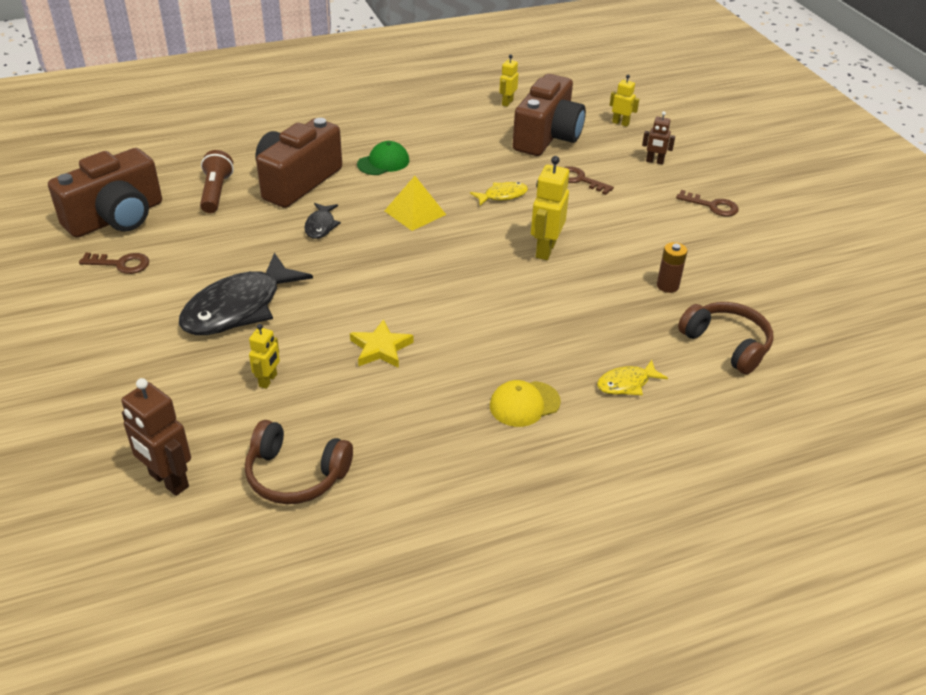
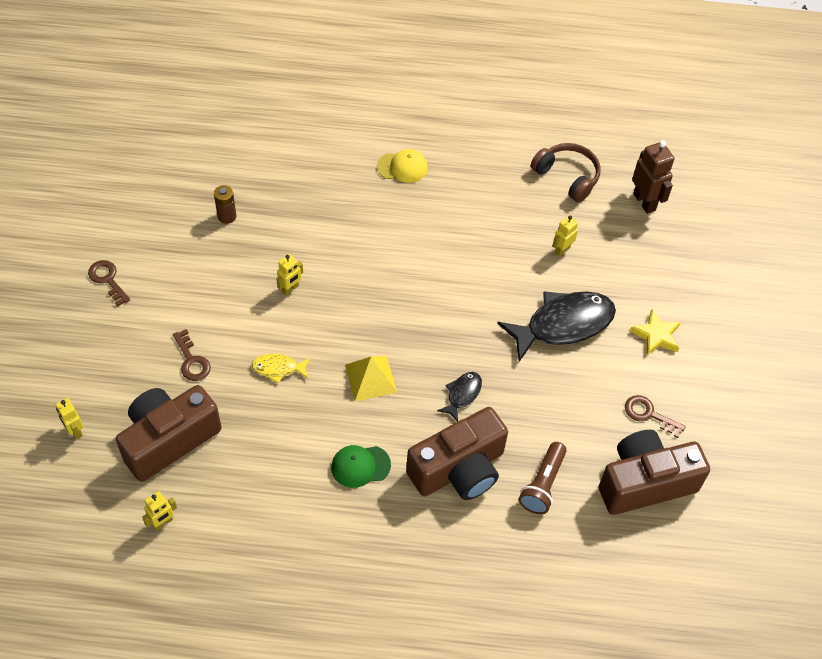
camera: 155 degrees left, 15 degrees up
(380, 348) = (473, 246): yellow star -> yellow star (656, 335)
(545, 250) = (290, 289): yellow robot -> yellow robot, size x0.59
(626, 383) = (326, 155): yellow fish -> none
(654, 161) = (99, 357): brown robot -> none
(726, 344) = (234, 155): brown headphones -> none

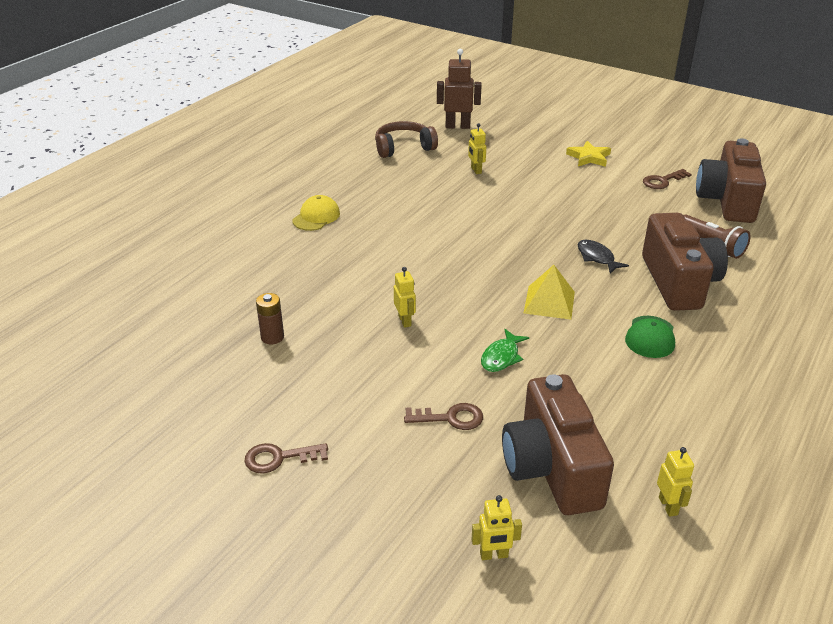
camera: 60 degrees left, 20 degrees down
(278, 368) = (501, 357): yellow fish -> green fish
(563, 325) = (553, 191): black fish -> none

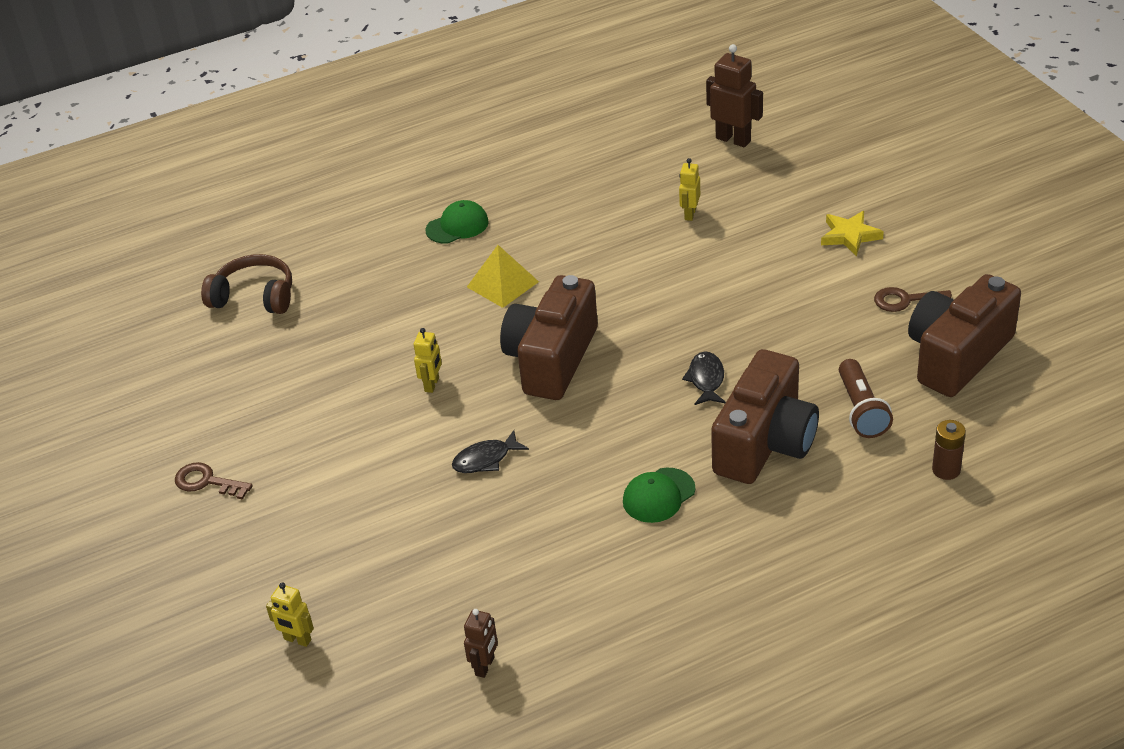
camera: 35 degrees right, 5 degrees up
(272, 337) = (298, 358): brown battery -> brown battery (946, 470)
(316, 217) = (457, 226): yellow cap -> green cap
(403, 148) = (637, 155): brown headphones -> brown headphones (254, 297)
(450, 418) = (378, 503): brown key -> none
(501, 357) = (485, 459): green fish -> black fish
(549, 302) = (596, 415): yellow pyramid -> yellow pyramid (502, 284)
(552, 468) = (420, 587): brown camera -> brown camera (552, 359)
(668, 506) = (485, 666): yellow robot -> brown robot

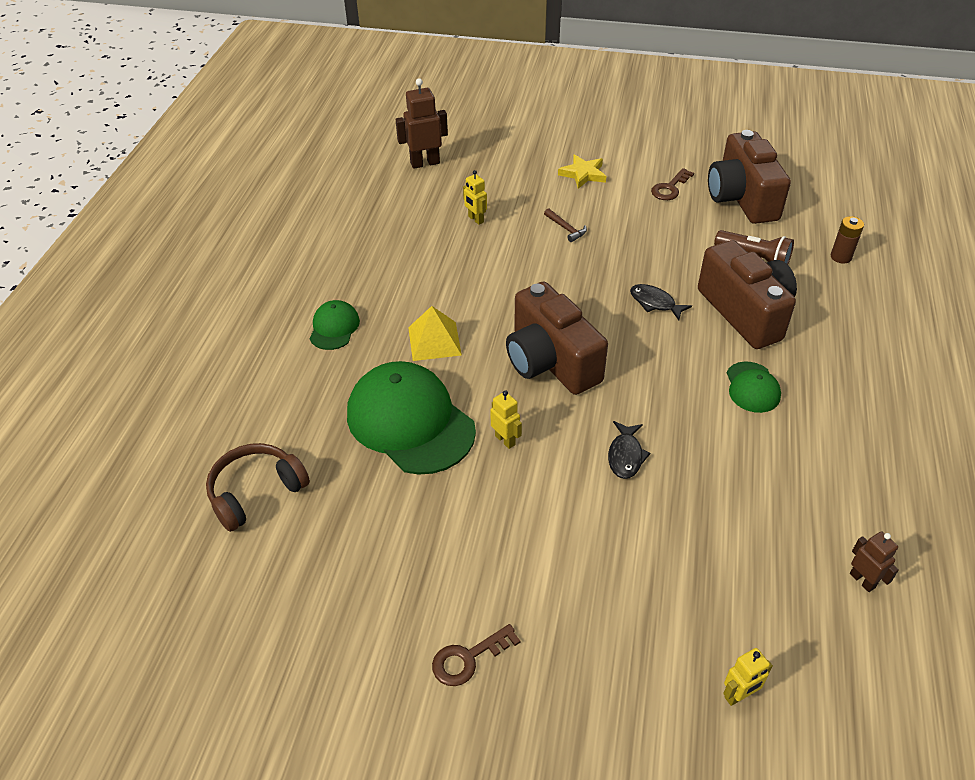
camera: 55 degrees left, 5 degrees up
(398, 325) = (410, 422): none -> green cap
(747, 271) = (566, 229): none -> brown hammer

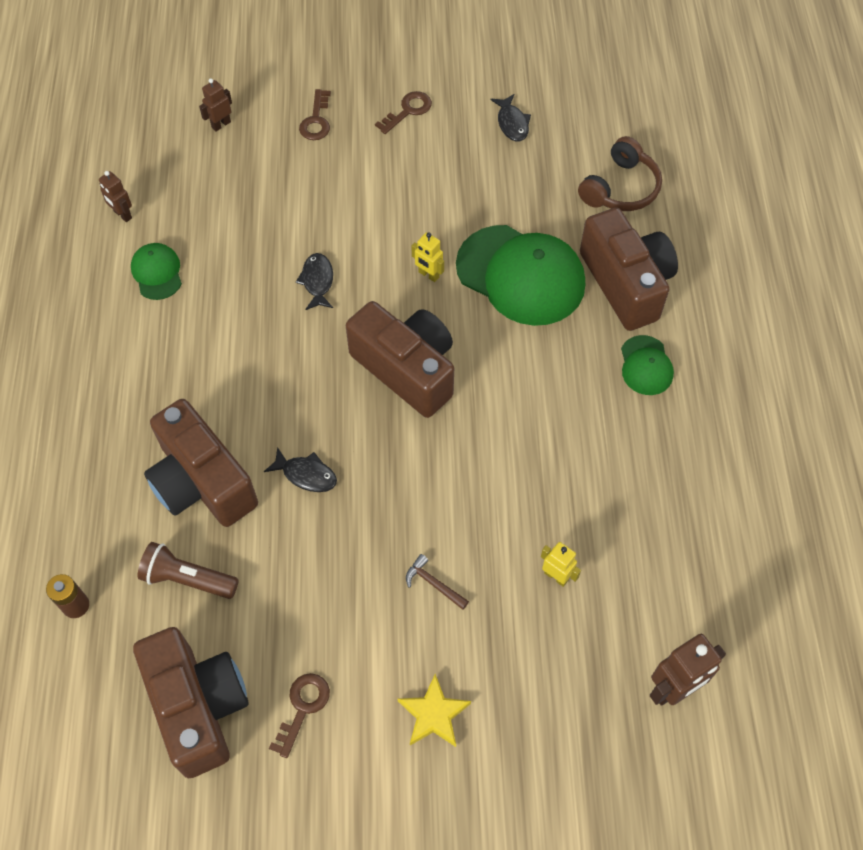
camera: 165 degrees right, 15 degrees up
(310, 395) = (626, 283): none -> brown camera
(338, 606) = (512, 123): none -> black fish
(434, 341) = (534, 370): yellow pyramid -> none
(599, 671) = (316, 120): none -> brown key
(738, 695) = (221, 124): yellow robot -> brown robot
(752, 387) = (199, 379): green cap -> green cap (157, 272)

